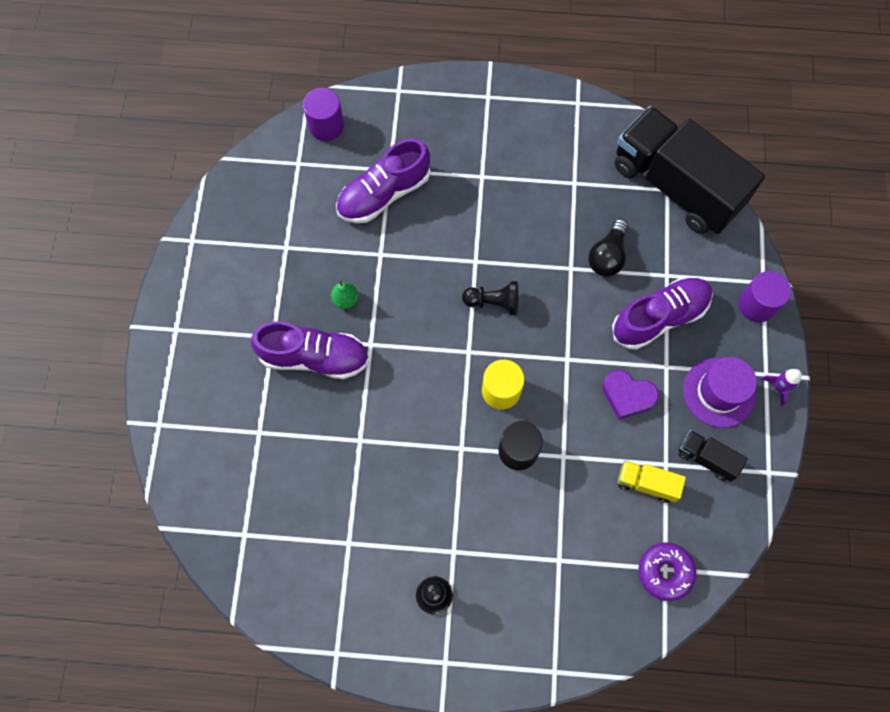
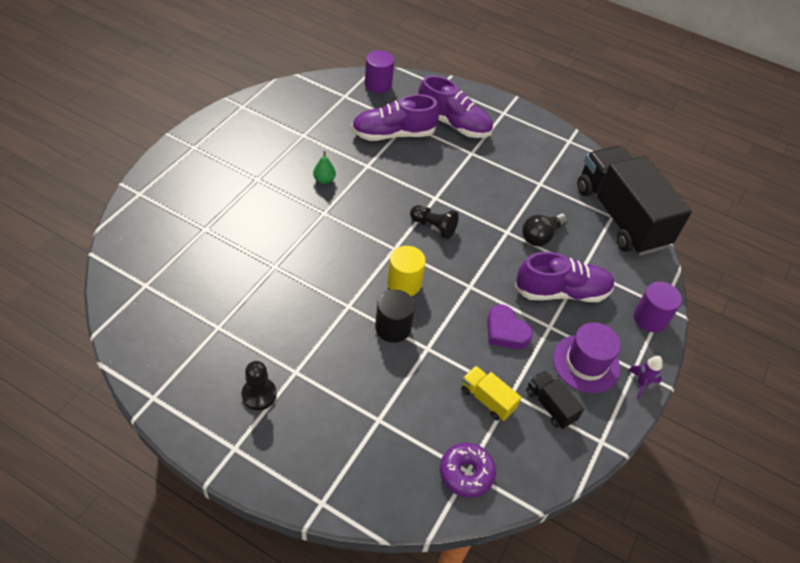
camera: 20 degrees right, 20 degrees down
(314, 357) = (277, 203): purple shoe -> purple shoe (453, 124)

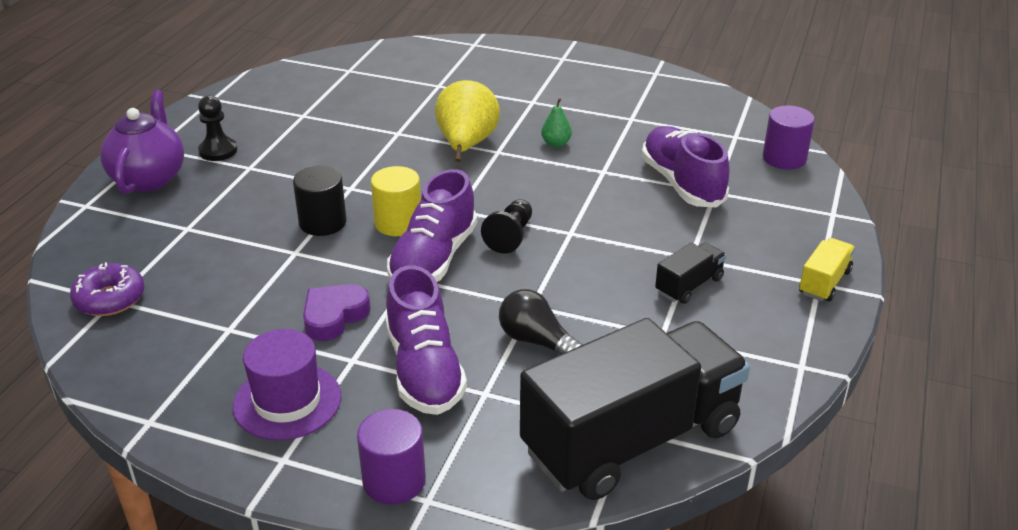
camera: 85 degrees right, 15 degrees down
(290, 450) = (149, 178): none -> purple teapot
(309, 228) = (466, 145): none -> yellow pear
(453, 124) = (747, 233): purple shoe -> purple shoe (433, 259)
(487, 399) = (218, 308): yellow truck -> yellow truck (824, 282)
(550, 405) = (210, 366): black truck -> black truck (689, 285)
(641, 383) = (255, 468): purple rocket -> none

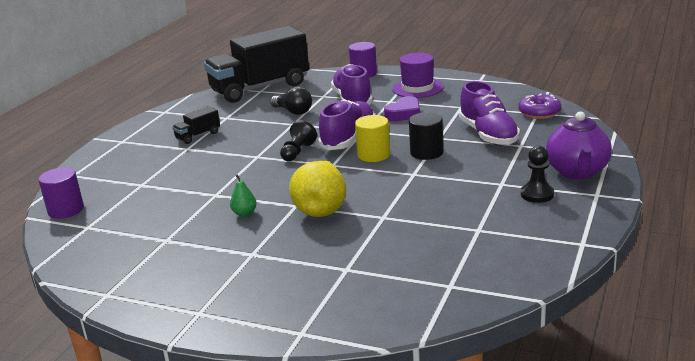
camera: 175 degrees left, 10 degrees down
(682, 183) = (161, 188): purple shoe -> purple shoe (488, 135)
(824, 282) = (118, 141): yellow truck -> none

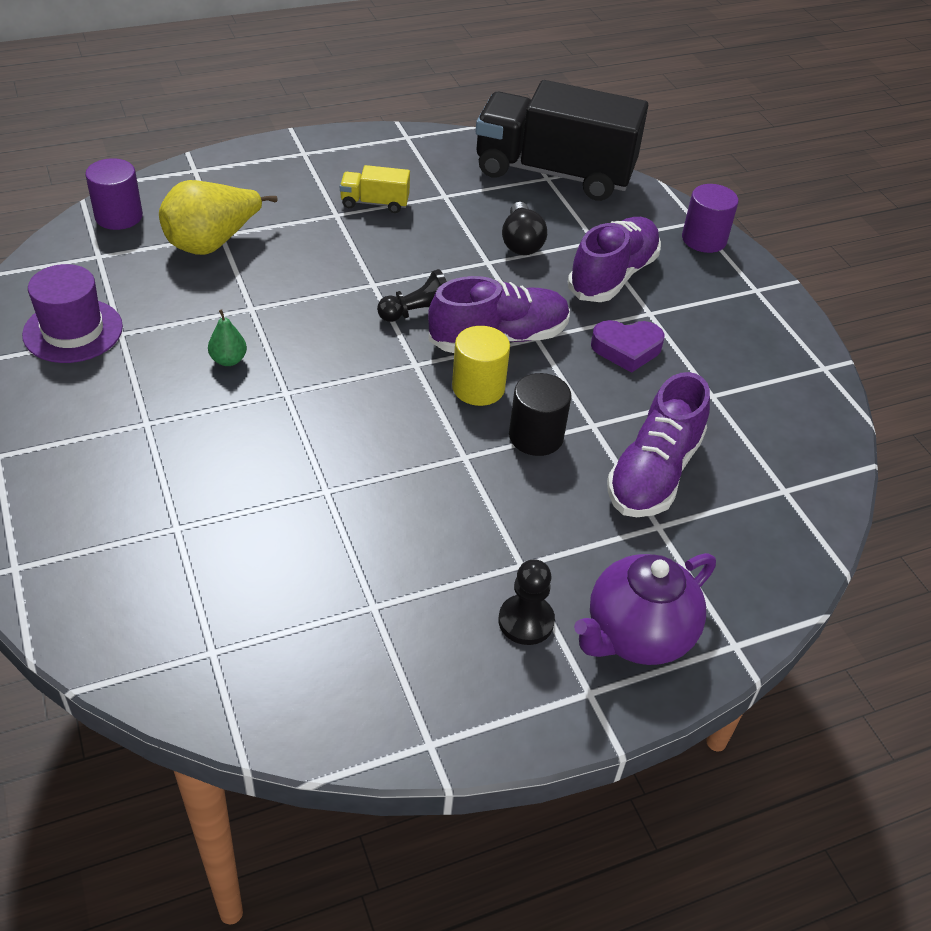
camera: 40 degrees right, 20 degrees up
(198, 136) = (375, 203): black truck -> yellow truck
(322, 208) = (297, 421): yellow pear -> yellow pear (212, 243)
(417, 88) = (720, 317): purple hat -> purple hat (73, 331)
(539, 113) = (787, 493): purple donut -> none

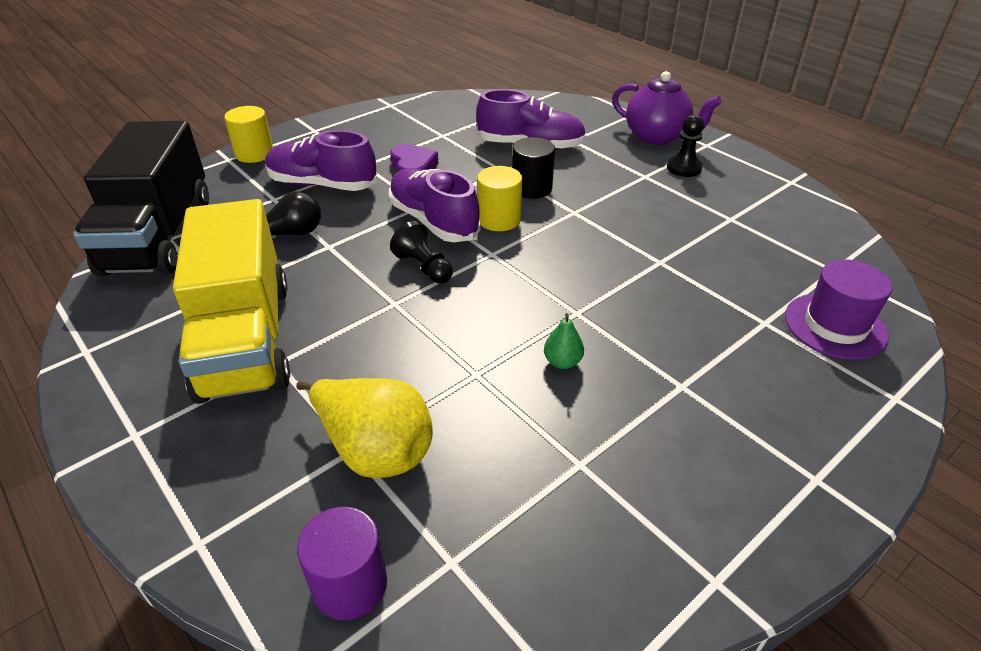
camera: 105 degrees left, 5 degrees down
(73, 331) = (605, 511): purple hat -> purple hat (835, 326)
(375, 203) = (245, 339): yellow truck -> yellow truck, size x2.44
(704, 239) = (254, 154): purple cylinder -> yellow cylinder

